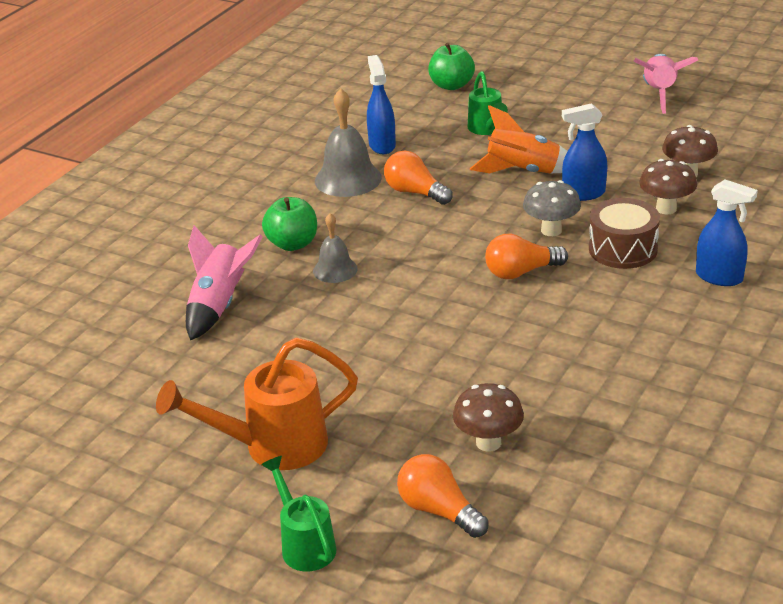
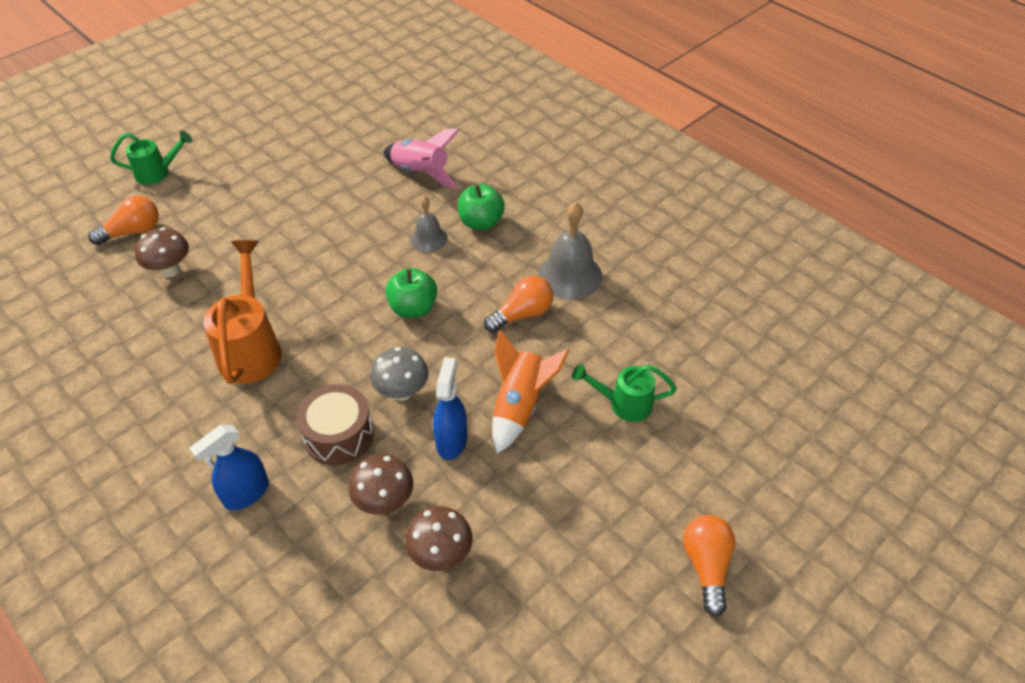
camera: 105 degrees right, 15 degrees up
(271, 447) = (251, 174): orange watering can -> orange watering can (251, 347)
(382, 145) = (624, 312): blue spray bottle -> none
(451, 85) = (742, 403): green apple -> green apple (413, 308)
(521, 272) = (351, 350): orange light bulb -> orange light bulb (706, 566)
(659, 93) = (649, 615): pink rocket -> none

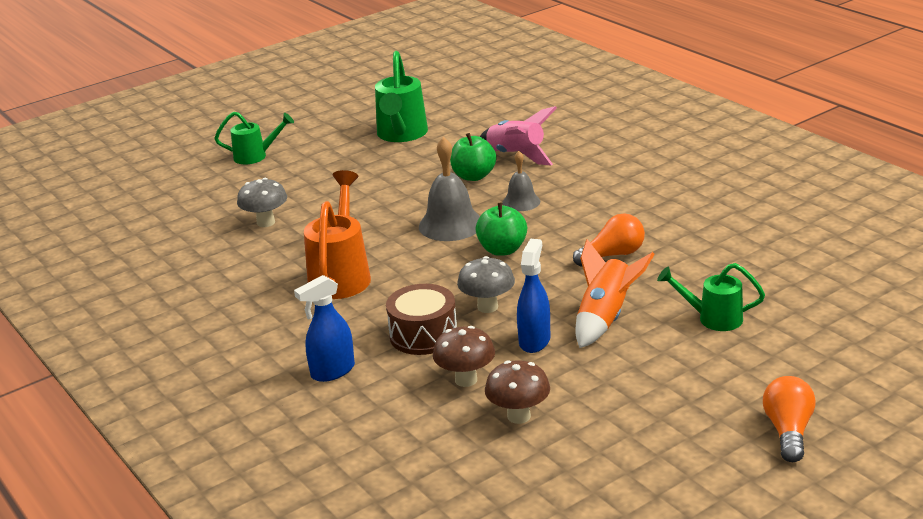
camera: 10 degrees right, 20 degrees down
(133, 232) = (231, 196): orange light bulb -> none
(170, 270) = (266, 222): brown mushroom -> grey mushroom
(305, 143) = (401, 135): none -> green watering can
(481, 222) = (575, 190): green apple -> green apple (473, 176)
(570, 275) = (664, 228): grey bell -> grey bell (450, 224)

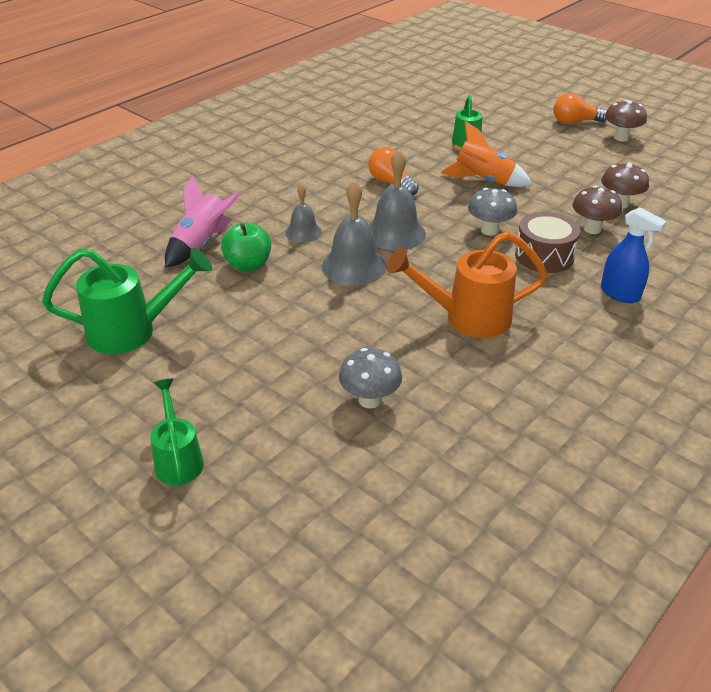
camera: 105 degrees left, 10 degrees up
(502, 250) = (395, 233): green apple -> grey bell
(534, 341) = (526, 206): blue spray bottle -> none
(726, 468) = (621, 138): none -> brown mushroom

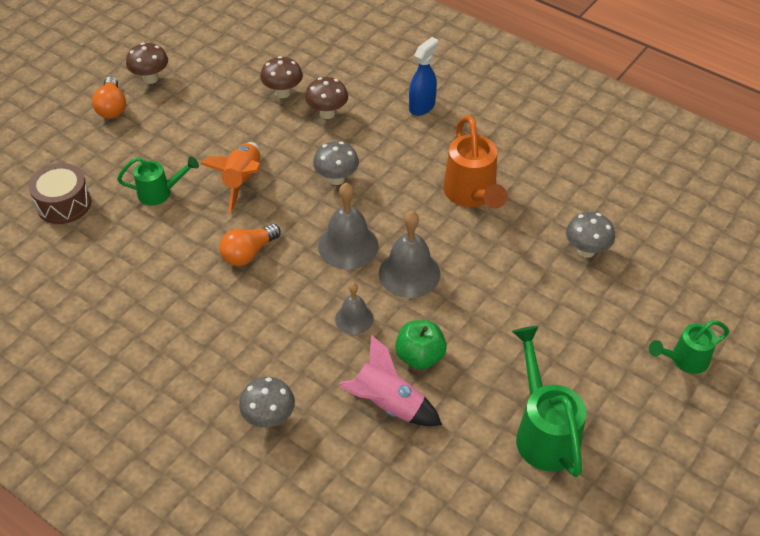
camera: 95 degrees left, 10 degrees up
(211, 189) = (269, 418): none -> grey mushroom
(544, 256) = (374, 145): brown drum -> brown drum (64, 204)

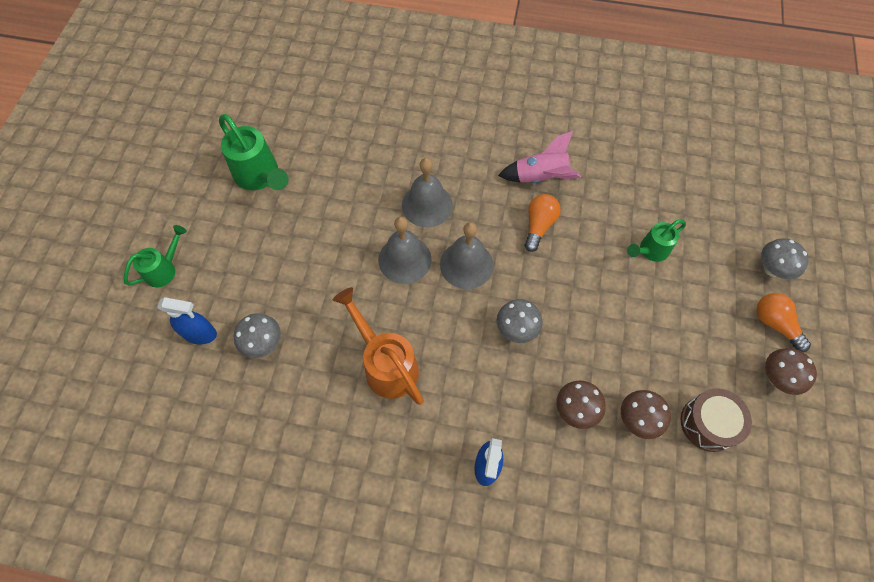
camera: 155 degrees right, 15 degrees up
(64, 204) = (712, 209): brown drum -> brown drum (708, 423)
(242, 181) = (594, 291): orange rocket -> none
(269, 418) = (443, 118): grey mushroom -> grey mushroom (772, 269)
(354, 318) = (427, 205): grey bell -> grey bell, size x1.66
(388, 405) = (372, 155): pink rocket -> pink rocket (540, 178)
(420, 356) = (365, 195): green apple -> none
(651, 281) = (200, 334): none -> blue spray bottle

